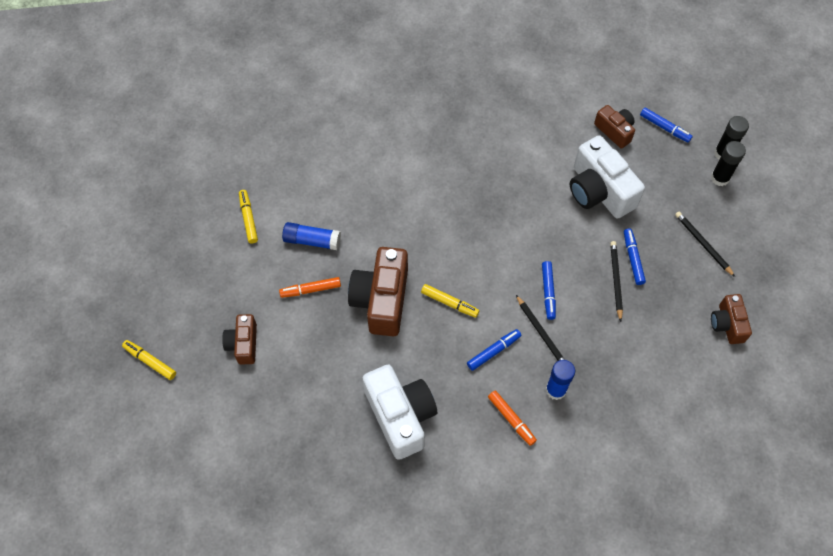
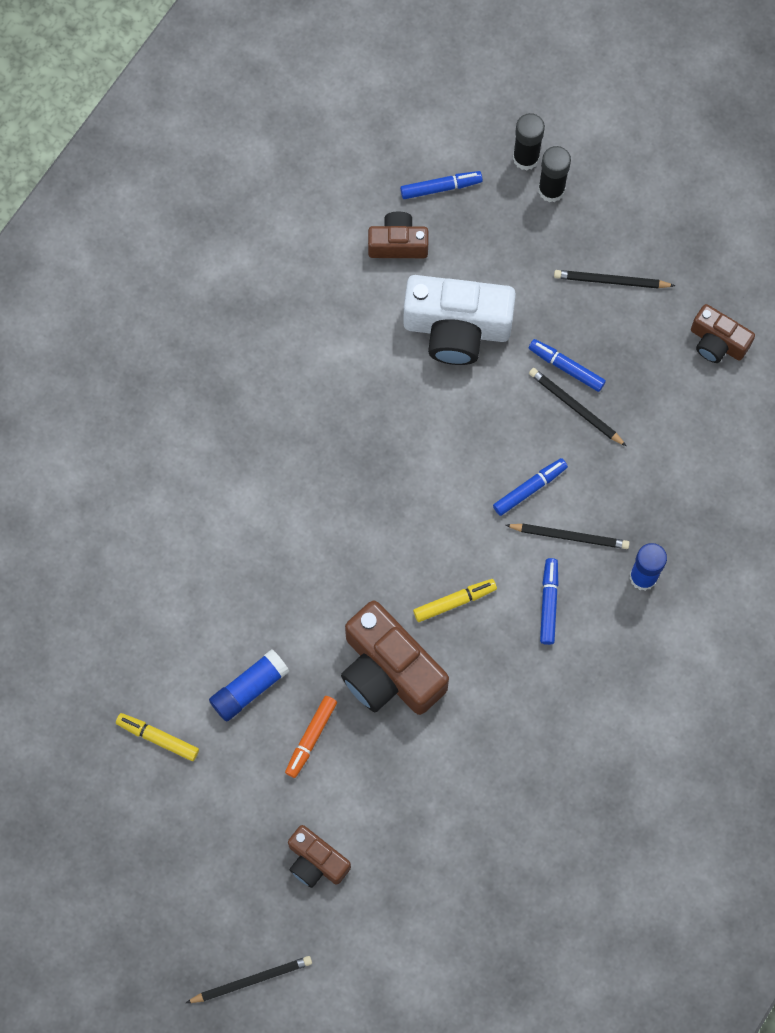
camera: 50 degrees left, 10 degrees up
(150, 361) = (251, 980): yellow marker -> black pencil
(400, 416) = (540, 758): white camera -> none
(511, 419) = (637, 649): orange marker -> none
(548, 292) = (529, 488): blue marker -> blue marker turned 75 degrees counterclockwise

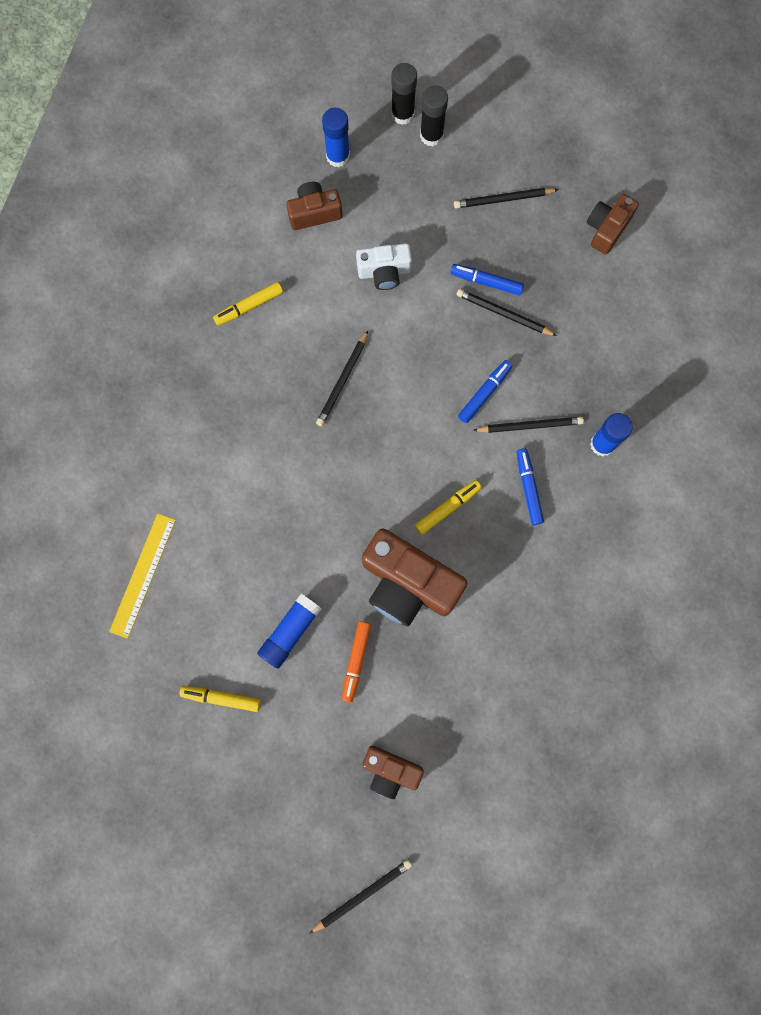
camera: 15 degrees left, 5 degrees up
(109, 587) = (143, 575): none -> yellow ruler
(298, 329) = (249, 306): none -> yellow marker
(379, 435) = (343, 380): none -> black pencil
(441, 187) = (338, 156): blue marker -> blue glue stick
(457, 328) = (384, 272): white camera -> white camera, size x0.56
(717, 342) = (607, 228): brown camera -> brown camera turned 105 degrees clockwise

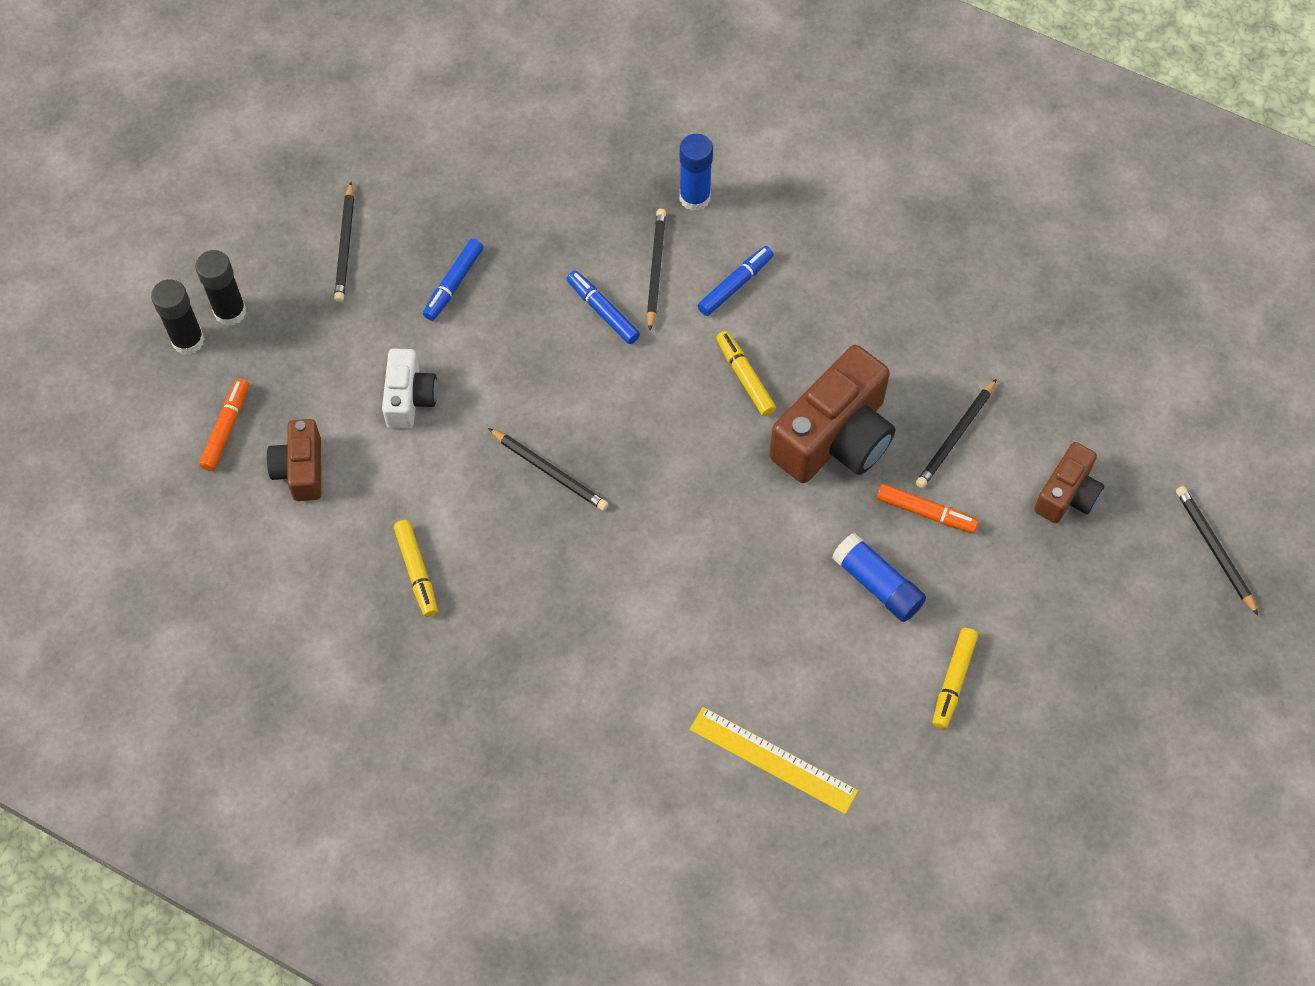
camera: 80 degrees left, 15 degrees down
(338, 156) = (226, 428): blue glue stick -> orange marker
(504, 314) = (502, 272): black pencil -> black pencil (956, 436)
(528, 488) = (735, 285): blue marker -> blue marker turned 135 degrees clockwise
(607, 228) = (416, 142): brown camera -> none

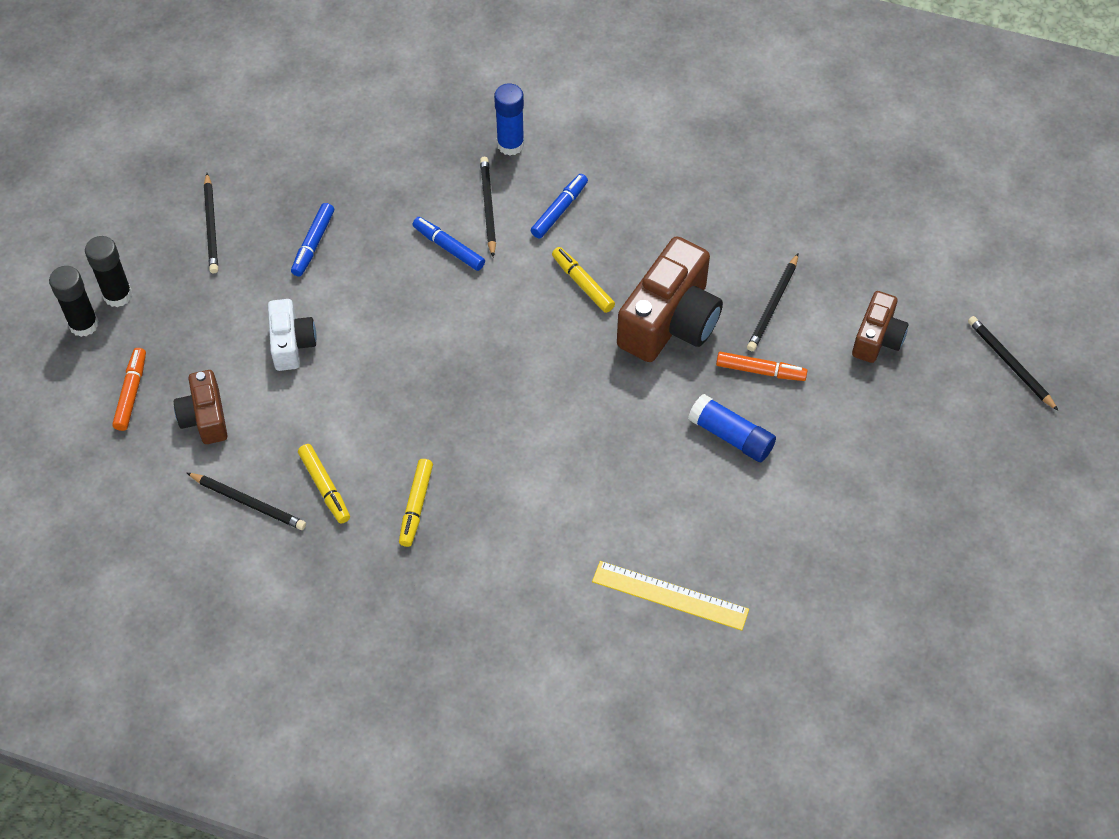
camera: 10 degrees left, 5 degrees down
(550, 471) = (427, 385): black pencil -> black pencil (248, 502)
(953, 681) = (812, 505): yellow marker -> yellow marker (416, 506)

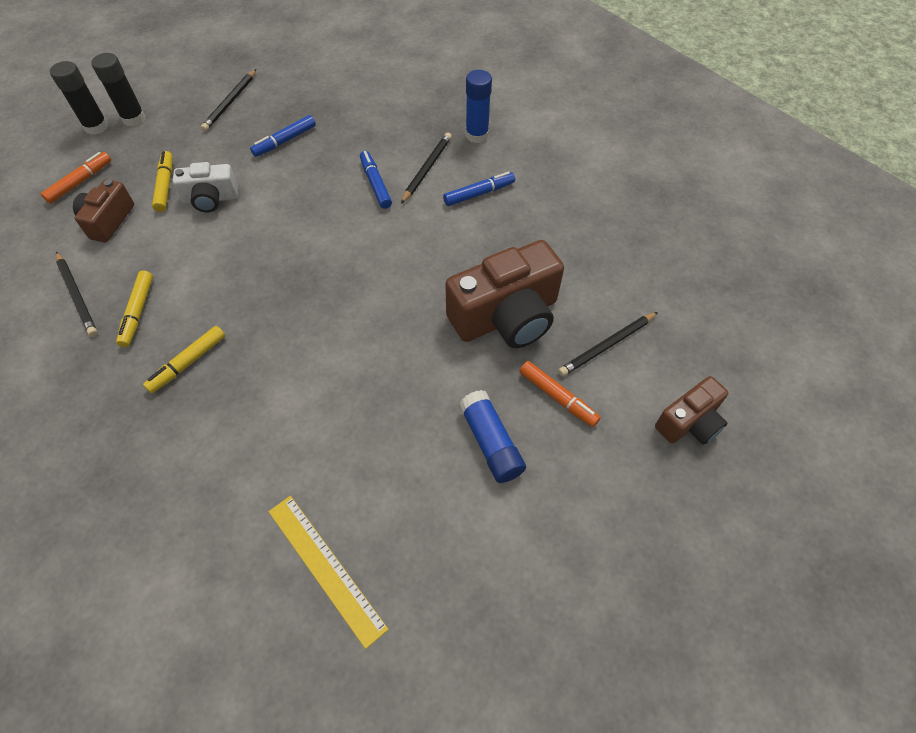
camera: 30 degrees right, 0 degrees up
(292, 344) = (210, 199): white camera -> white camera turned 60 degrees clockwise
(582, 284) = (456, 254): yellow marker -> yellow marker (165, 185)
(1010, 364) = (818, 517): black pencil -> none

